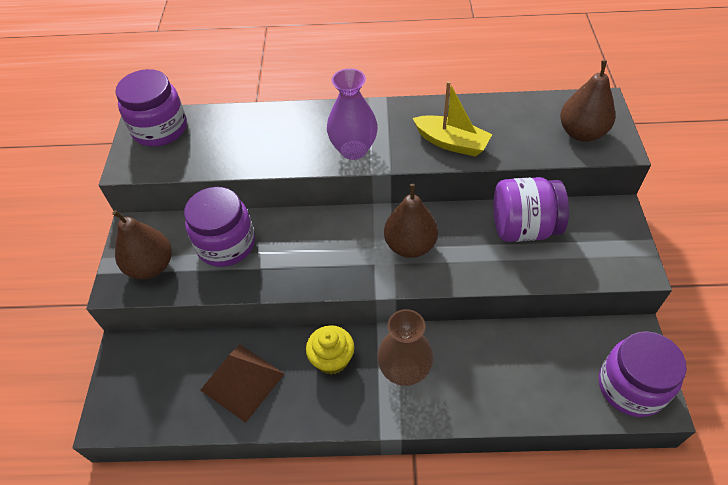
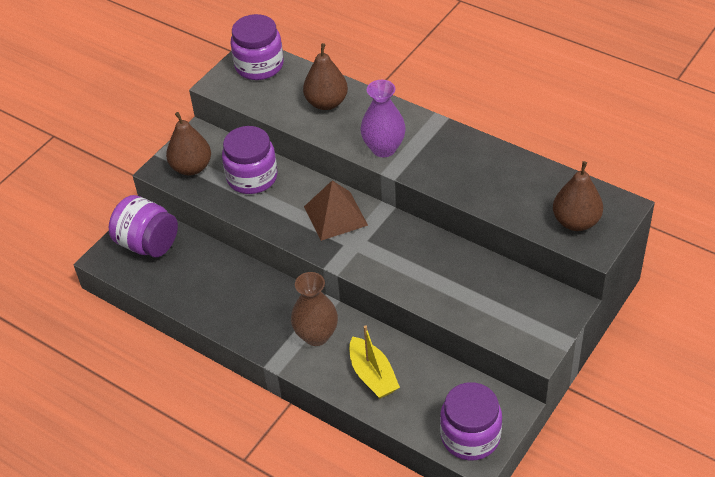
camera: 35 degrees right, 5 degrees down
(242, 382) = (203, 282): brown pyramid -> brown pyramid (335, 215)
(332, 359) = (273, 300): yellow cupcake -> none
(410, 245) = (380, 245): brown pear -> brown pear (326, 103)
(451, 143) = (462, 179): yellow boat -> yellow boat (372, 375)
(523, 228) = (478, 277): purple jar -> purple jar (147, 244)

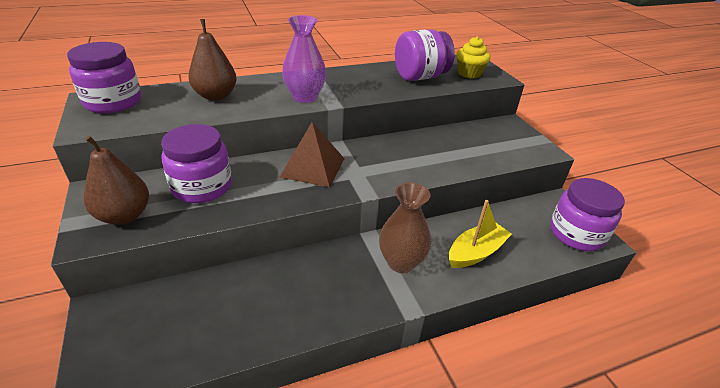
camera: 60 degrees left, 10 degrees down
(147, 244) = (136, 325): purple jar -> purple jar (420, 77)
(372, 375) = (476, 252): yellow boat -> yellow boat turned 45 degrees counterclockwise
(576, 222) = (469, 73): brown pear -> yellow cupcake

